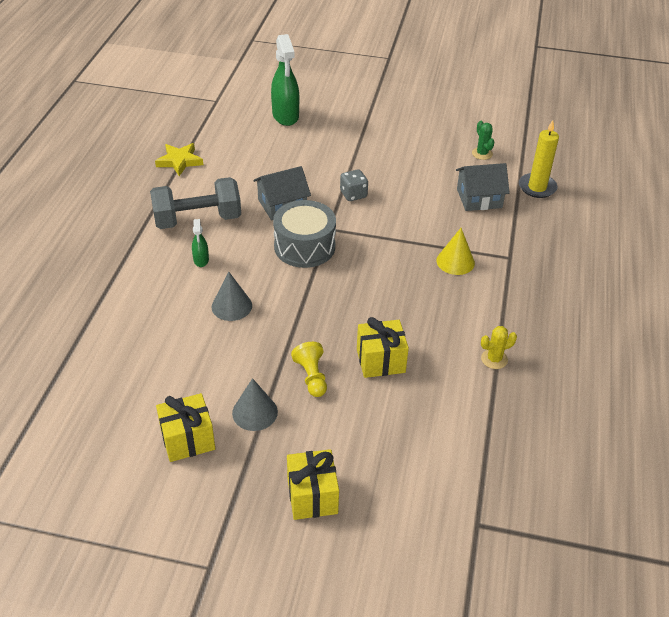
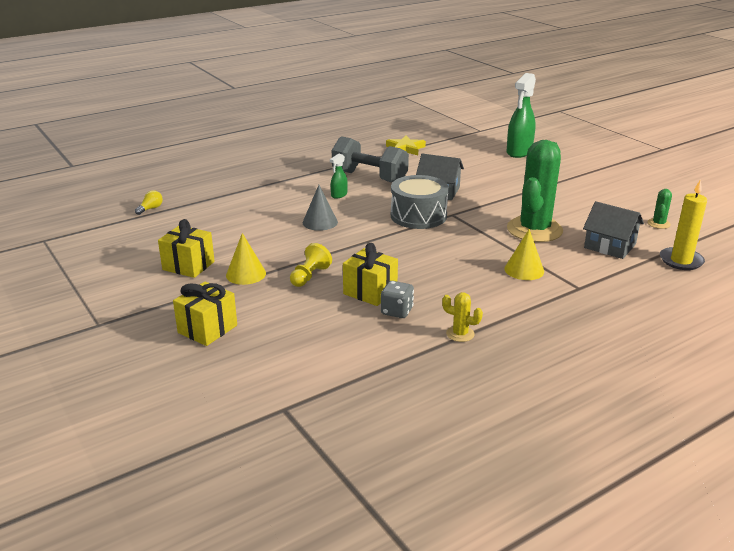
camera: 45 degrees right, 15 degrees down
(32, 394) = (151, 209): none -> yellow light bulb
(255, 412) = (246, 274): grey cone -> yellow cone
(353, 194) = (502, 205): grey dice -> grey dice (397, 311)
(410, 210) = (534, 230): none -> green cactus

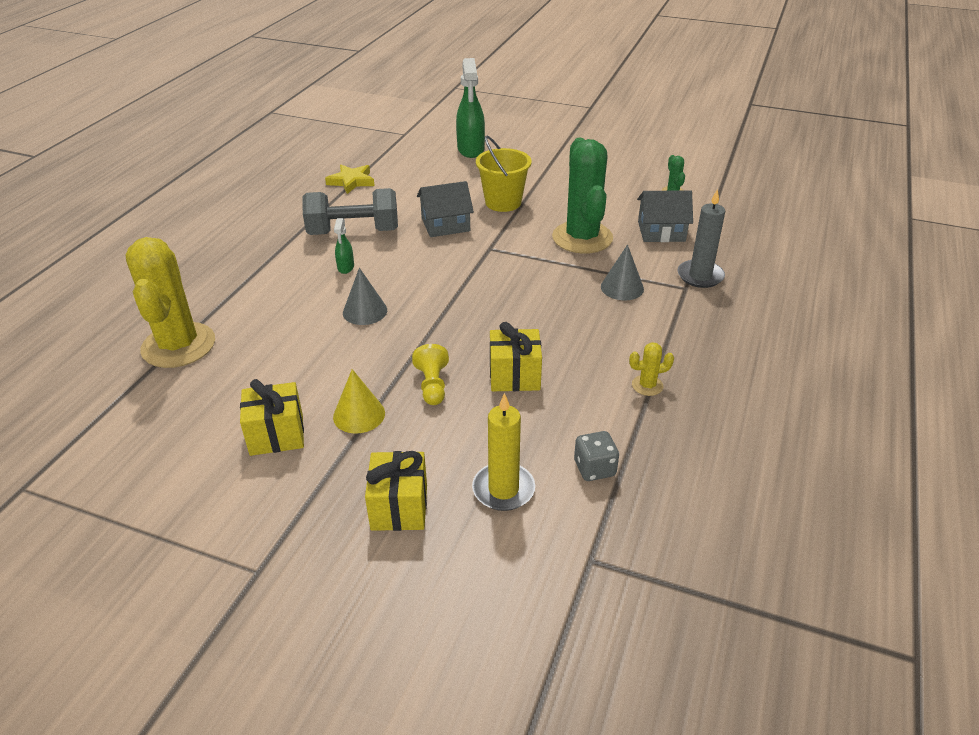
camera: 35 degrees left, 10 degrees up
(151, 209) = (128, 376): yellow light bulb -> none
(193, 203) = (178, 345): none -> yellow cactus
(397, 311) = (565, 387): grey dice -> grey dice (594, 468)
(418, 216) = (459, 263): grey drum -> none
(500, 190) = (503, 202): none -> yellow bucket
(524, 270) = (622, 287): yellow cone -> grey cone
(603, 285) = (700, 276): none -> grey candle
(681, 261) = (729, 225): yellow candle -> yellow candle (503, 489)

